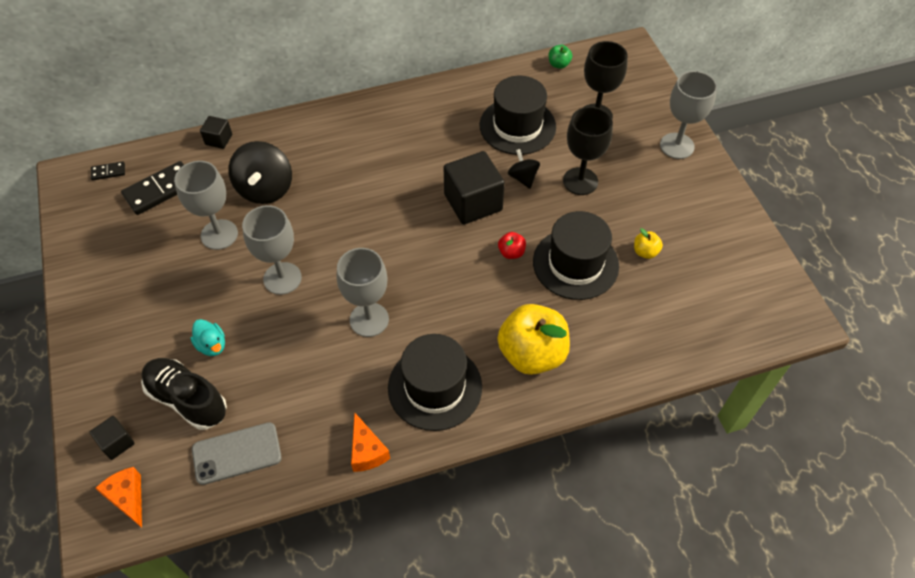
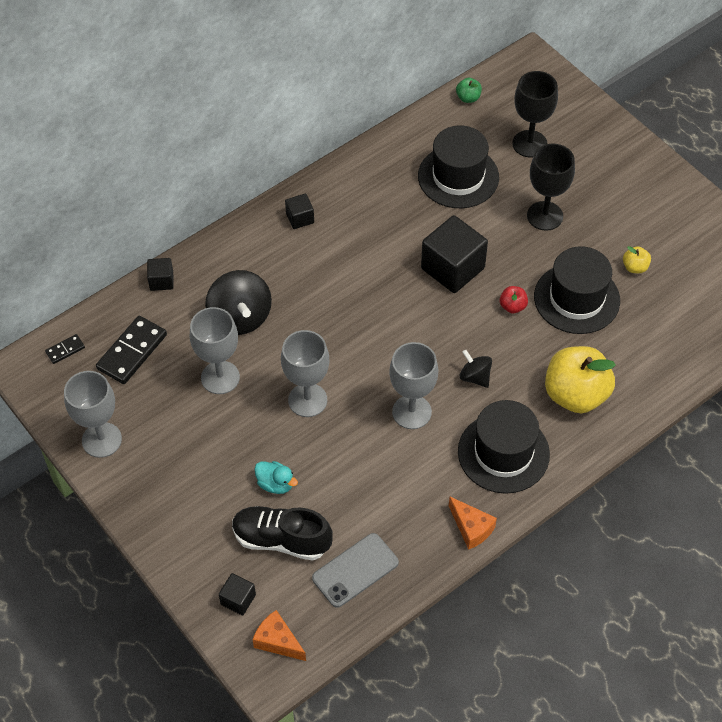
camera: 20 degrees left, 0 degrees up
(362, 122) = (300, 218): none -> black cube
(523, 178) = (488, 229): black spinning top -> black spinning top (475, 377)
(677, 146) = (620, 152): grey goblet -> grey goblet (101, 440)

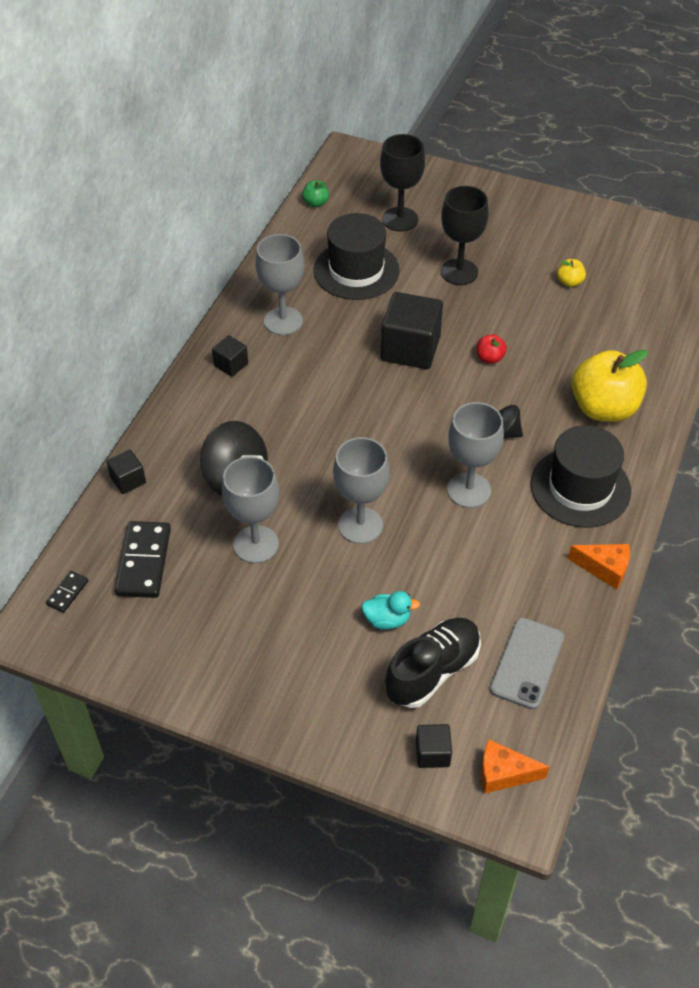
camera: 30 degrees left, 5 degrees down
(101, 440) = (171, 664): grey goblet -> grey goblet (283, 321)
(281, 540) = (432, 671): black shoe -> black shoe turned 150 degrees clockwise
(576, 298) = (540, 328): black hat -> none

